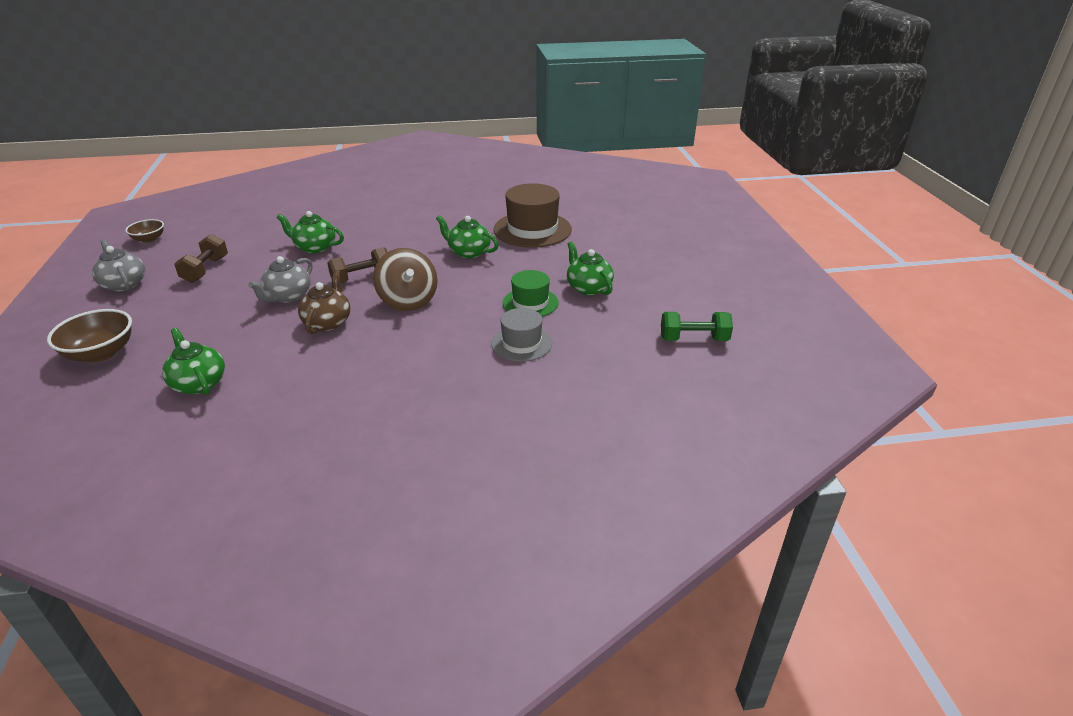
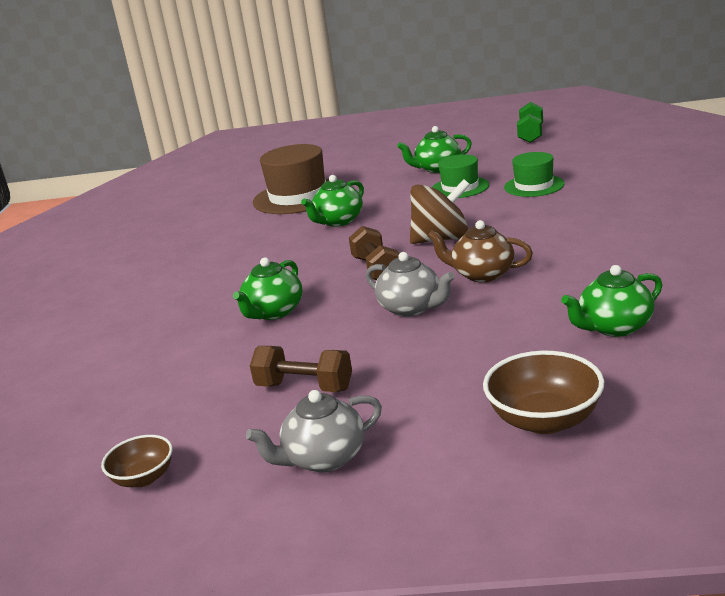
camera: 75 degrees left, 10 degrees down
(521, 343) = (534, 186): grey hat -> green hat

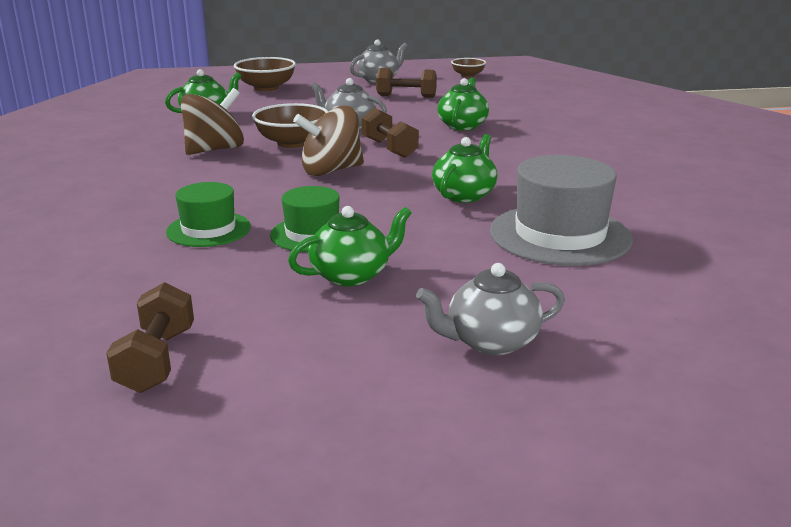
camera: 165 degrees right, 0 degrees up
(298, 197) = (560, 235): brown hat -> grey hat
(379, 150) = (490, 342): none -> grey teapot
(481, 274) = (292, 143): brown teapot -> brown bowl
(531, 135) = (157, 360): green dumbbell -> brown dumbbell
(567, 260) = (215, 150): none -> brown spinning top

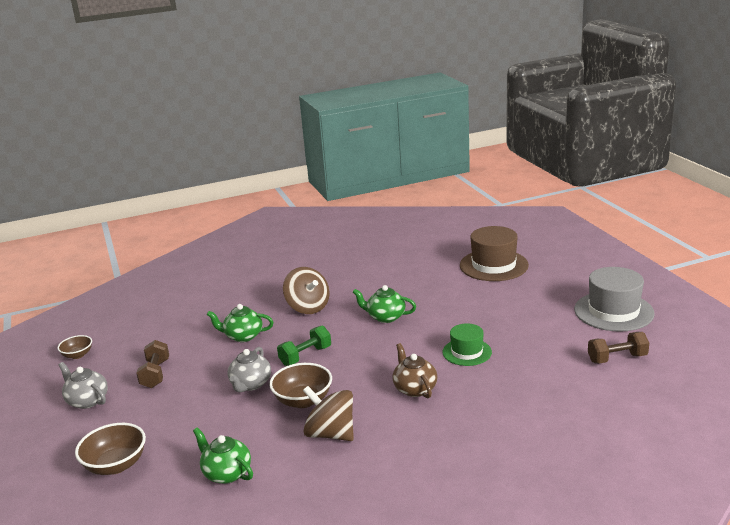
camera: 100 degrees left, 0 degrees up
(208, 229) = (481, 388): green hat -> none
(254, 192) = (414, 388): none -> brown teapot
(331, 171) = (361, 369): brown spinning top -> brown spinning top (308, 307)
(352, 275) = (507, 330): green teapot -> none
(389, 148) = (305, 356): brown dumbbell -> green dumbbell
(490, 342) = (542, 291): grey teapot -> none
(560, 235) = (428, 287): grey hat -> grey hat (613, 311)
(647, 310) = (493, 265): none -> brown hat

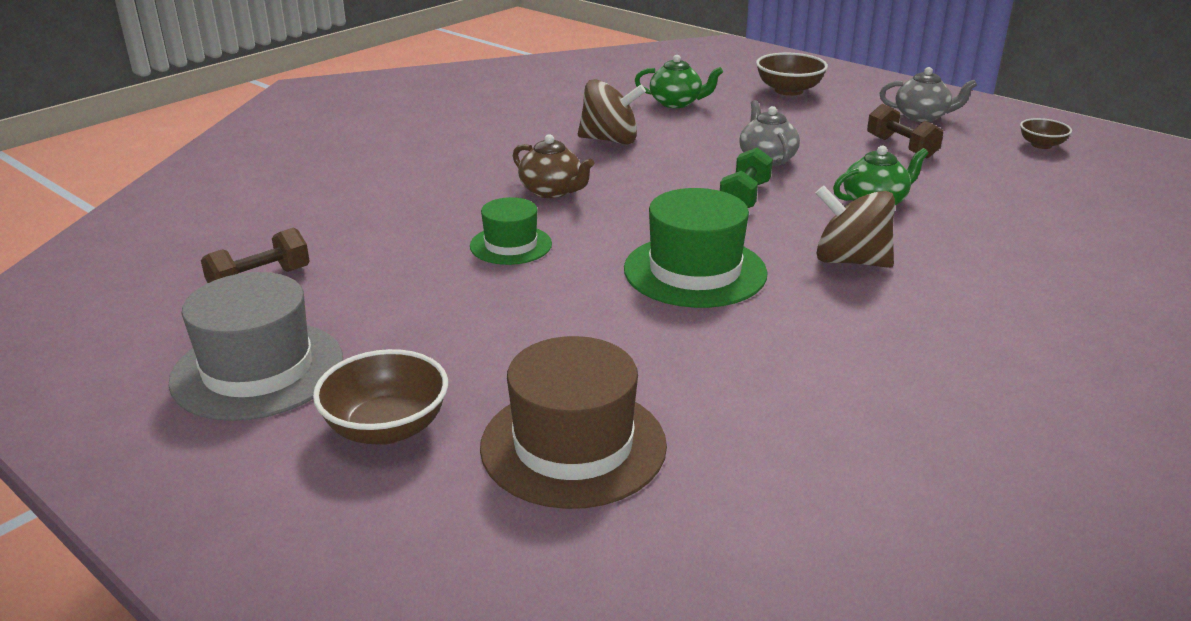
camera: 150 degrees right, 5 degrees up
(303, 400) = (679, 158): brown bowl -> brown bowl (386, 428)
(385, 317) = (695, 271): green teapot -> green hat

